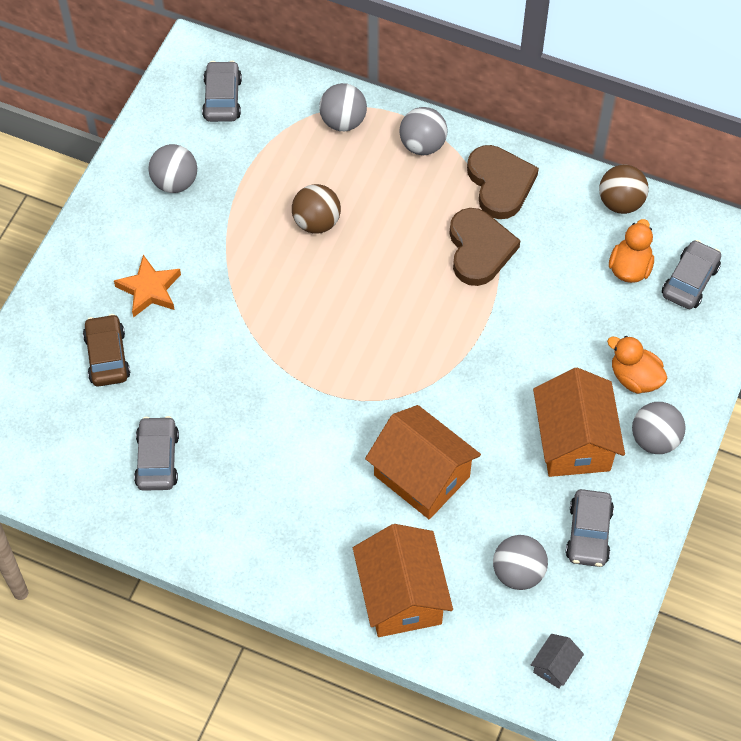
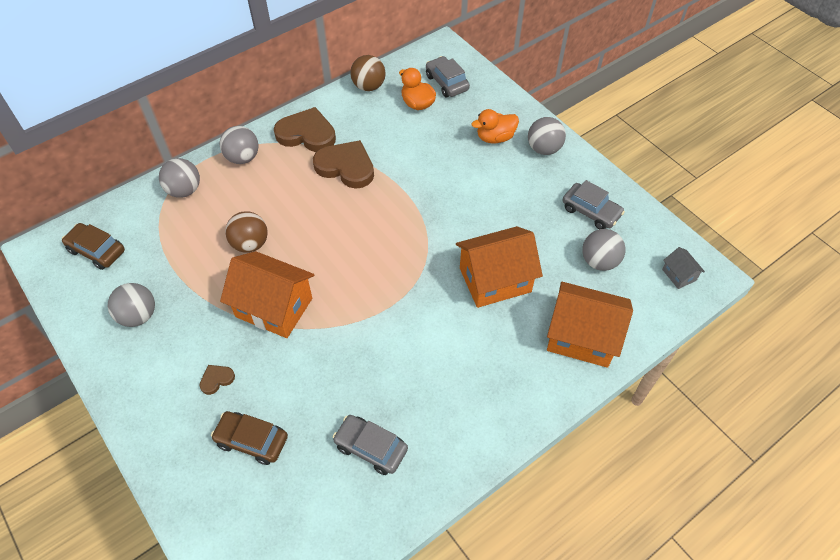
camera: 60 degrees left, 5 degrees down
(149, 289) = (216, 379): orange star -> brown heart
(222, 98) = (97, 251): grey car -> brown car
(574, 441) = (520, 187): orange house -> orange house (274, 307)

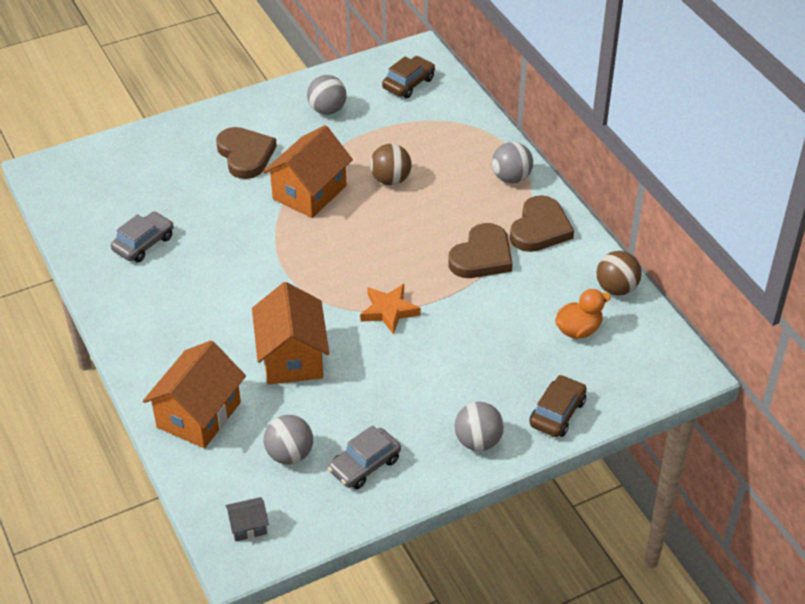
camera: 100 degrees right, 10 degrees down
(184, 190) = (472, 136): grey ball -> none
(216, 379) = (245, 155): brown heart -> brown heart, size x2.19
(252, 441) = (179, 174): brown car -> brown car (557, 413)
(423, 220) = (389, 311): none -> orange star
(447, 83) = (615, 364): grey car -> none
(495, 138) = (506, 396): orange duck -> none

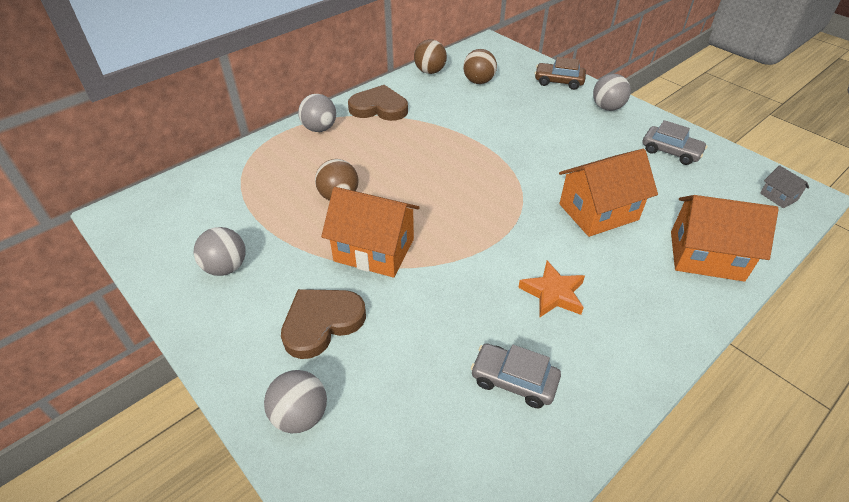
camera: 105 degrees left, 0 degrees up
(289, 454) = (696, 190): grey ball -> grey ball (300, 415)
(389, 311) = (511, 167): orange star -> orange star (553, 293)
(408, 83) = (176, 212): brown car -> none
(482, 256) = (423, 130): brown heart -> none
(578, 330) = (478, 81): orange duck -> brown ball

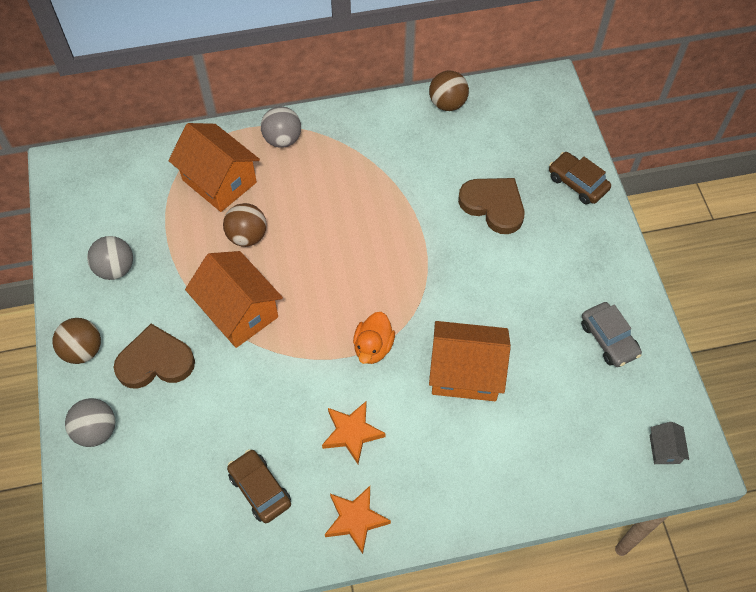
camera: 30 degrees right, 15 degrees up
(379, 108) = (357, 136): brown heart -> brown heart (493, 206)
(478, 81) = (488, 143): brown ball -> brown ball (83, 350)
(512, 226) = (373, 347): none -> orange duck
(514, 380) = (260, 489): grey car -> brown car
(607, 107) = (597, 247): grey ball -> none
(621, 359) = (355, 520): none -> orange star
(706, 256) = (521, 471): orange house -> orange house (219, 181)

